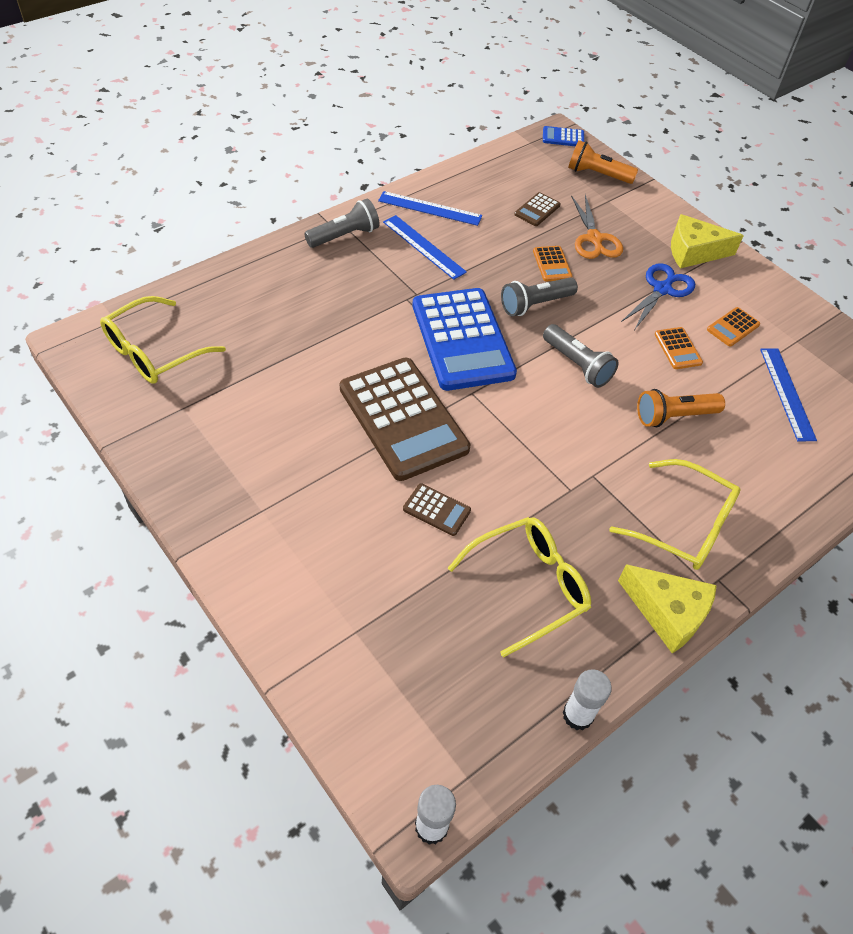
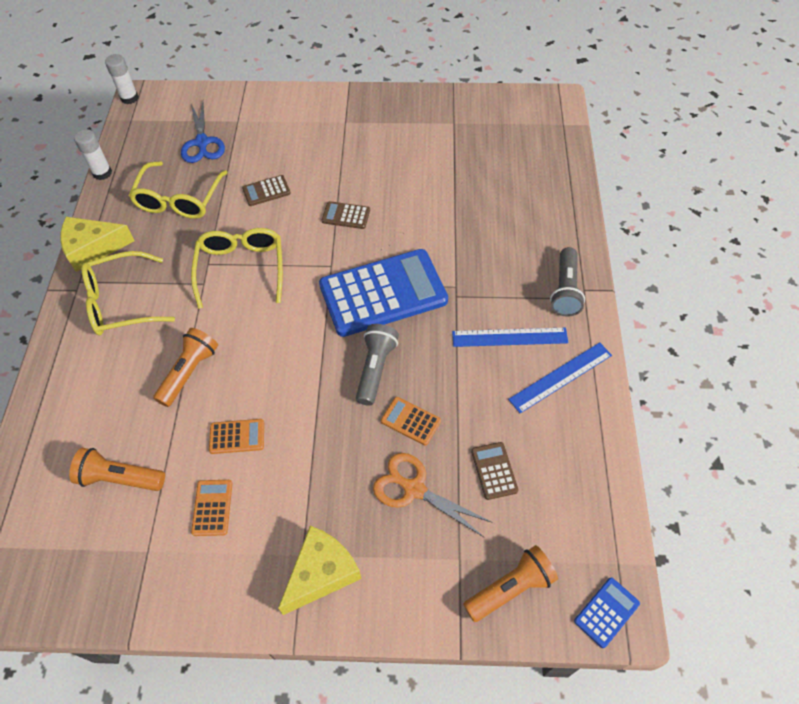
camera: 135 degrees right, 5 degrees up
(154, 352) = (515, 129): yellow glasses -> yellow glasses (241, 269)
(403, 418) = (346, 216): brown calculator -> brown calculator, size x0.42
(462, 339) = (383, 293): blue calculator -> blue calculator turned 135 degrees clockwise
(577, 365) = (292, 348): grey flashlight -> none
(662, 289) = (304, 490): blue scissors -> blue scissors (202, 143)
(678, 348) = (237, 436): orange calculator -> orange calculator turned 150 degrees clockwise
(787, 393) = (120, 478): blue ruler -> orange flashlight

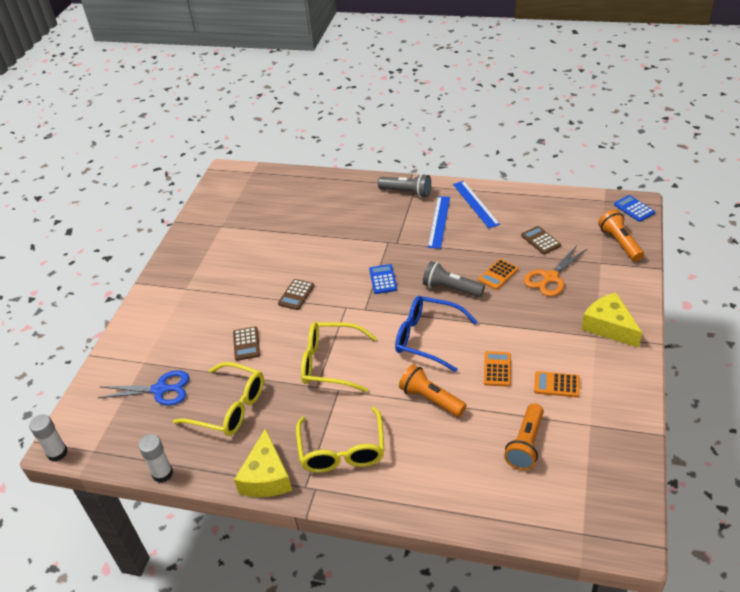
camera: 75 degrees left, 15 degrees down
(285, 355) = (427, 338): none -> blue glasses
(383, 293) = (383, 279): blue calculator -> blue calculator, size x0.42
(494, 471) = (540, 240): brown calculator -> brown calculator turned 60 degrees clockwise

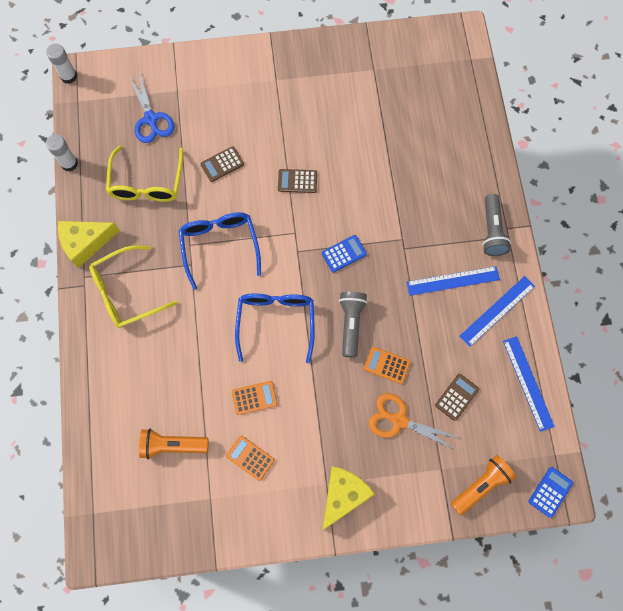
camera: 65 degrees right, 30 degrees up
(330, 363) = (220, 246): yellow glasses -> blue glasses
(431, 399) = (202, 348): orange flashlight -> none
(542, 201) = (528, 383): none -> blue ruler
(556, 385) = (250, 458): orange calculator -> orange calculator turned 45 degrees counterclockwise

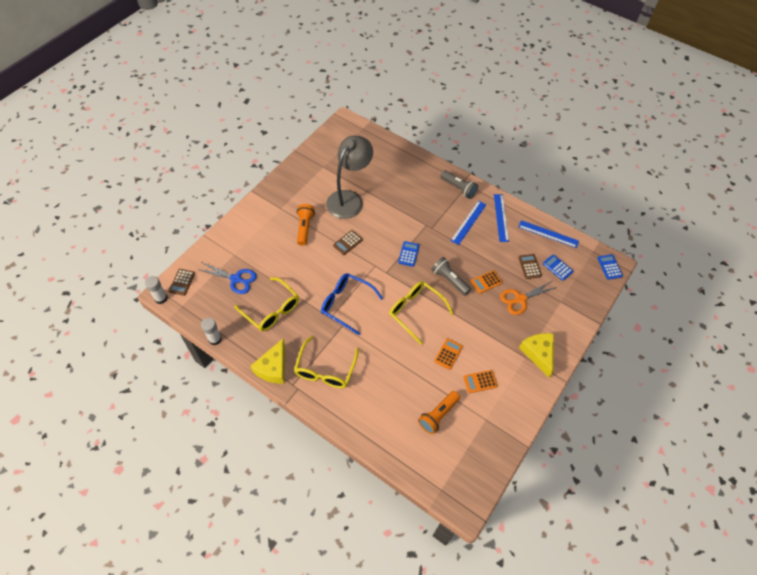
camera: 50 degrees left, 15 degrees down
(222, 164) = (301, 267): brown calculator -> brown calculator (182, 282)
(276, 322) = (415, 311): blue glasses -> yellow glasses
(356, 132) = (349, 199): none -> grey lamp
(481, 485) = (583, 291): orange flashlight -> orange flashlight (305, 228)
(487, 430) = (557, 267): none -> blue calculator

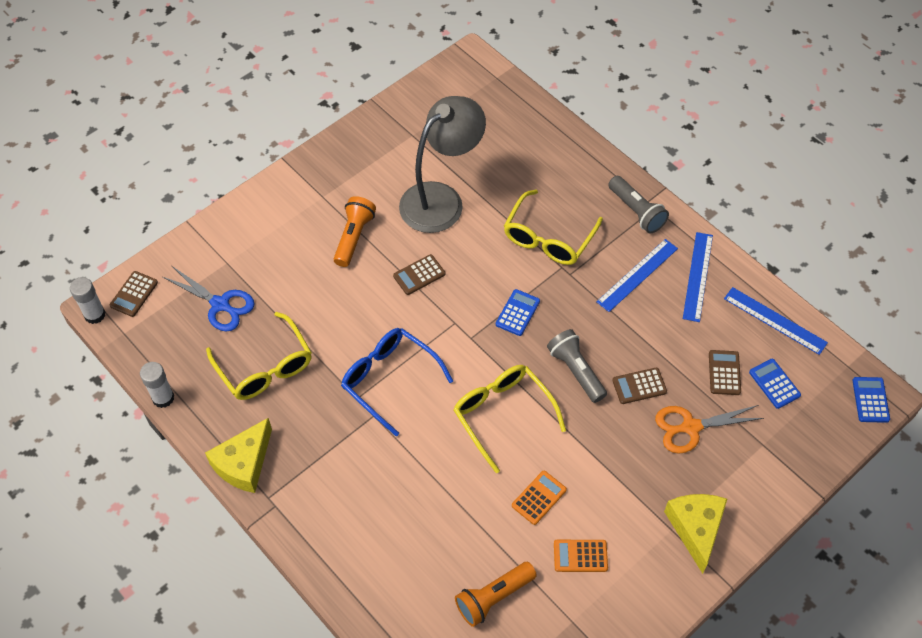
camera: 15 degrees right, 0 degrees up
(325, 369) = (327, 483): yellow glasses -> yellow glasses (548, 238)
(486, 282) = (639, 386): orange calculator -> brown calculator

